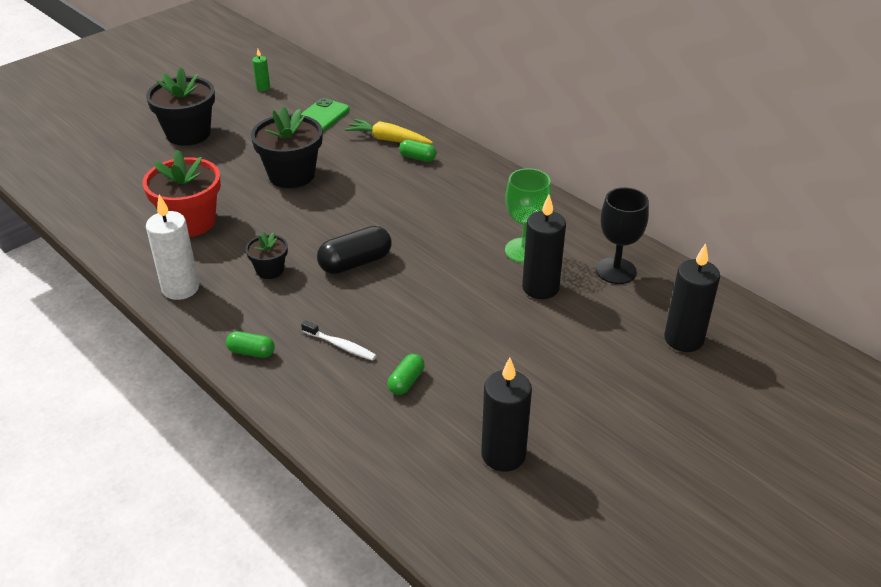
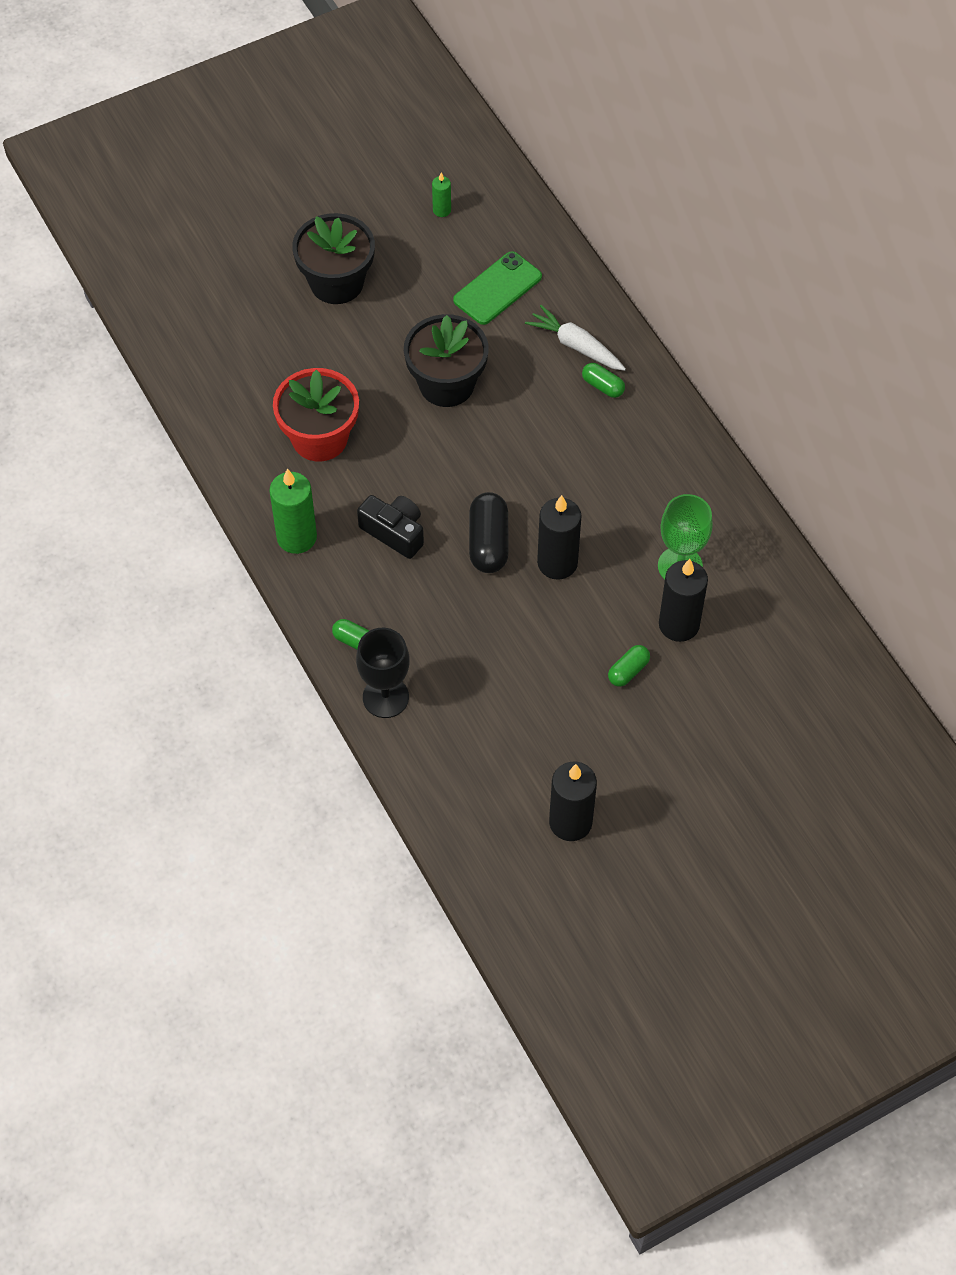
camera: 15 degrees right, 20 degrees up
(180, 288) = (296, 537): white candle -> green candle
(270, 270) = (394, 532): black flower pot -> black camera
(340, 345) = (447, 654): white toothbrush -> none
(355, 263) = (488, 542): black capsule -> black capsule turned 75 degrees counterclockwise
(388, 140) = (576, 346): yellow carrot -> white carrot
(406, 382) = (501, 715): green capsule -> green capsule (628, 671)
(616, 271) = (771, 619): black goblet -> black goblet (385, 697)
(683, 339) = (804, 729): black candle -> black candle (557, 563)

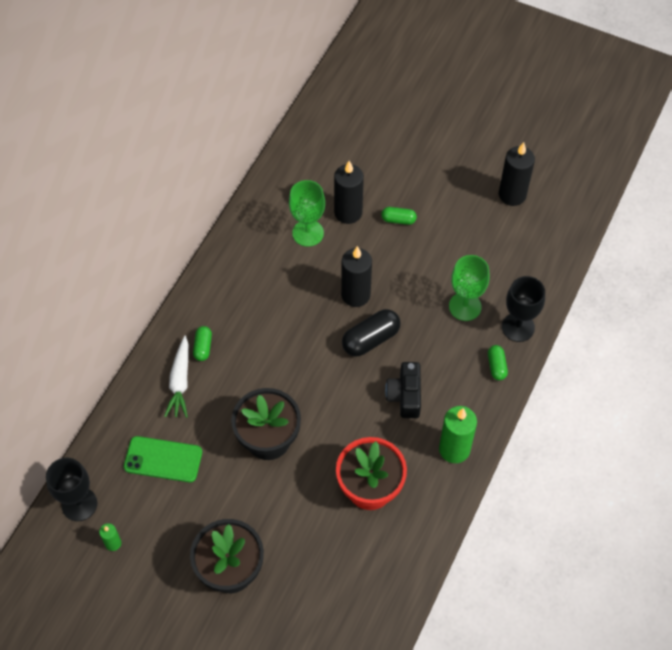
camera: 125 degrees left, 0 degrees up
(455, 661) = (465, 306): none -> green goblet
(504, 204) = (79, 504): none -> black goblet

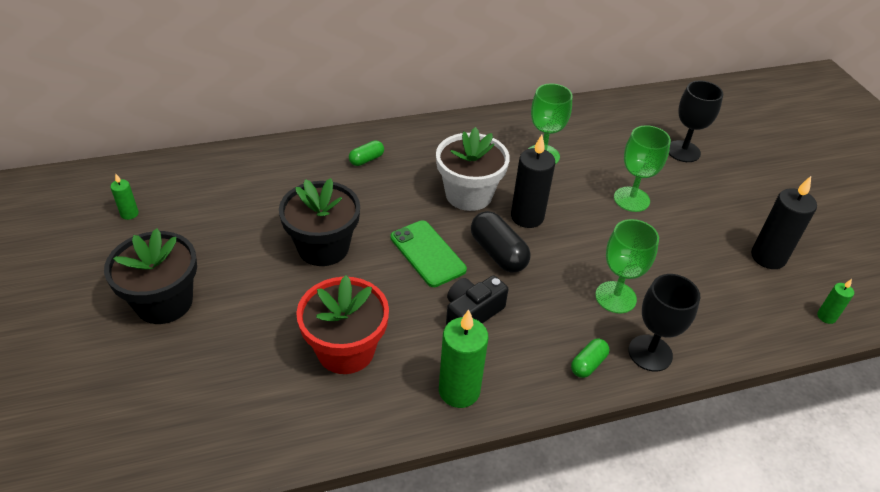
camera: 45 degrees right, 15 degrees down
(79, 504) = (151, 175): black goblet -> black goblet (683, 151)
(163, 459) = (238, 197): green phone -> green phone (427, 253)
(180, 382) = (321, 165): white carrot -> none
(302, 312) = (468, 195): none -> white flower pot
(348, 212) = (593, 166): black candle -> none
(370, 339) = (498, 253): black capsule -> black capsule turned 45 degrees clockwise
(398, 220) = (631, 199): green capsule -> green goblet
(576, 213) = (826, 317): none -> green candle

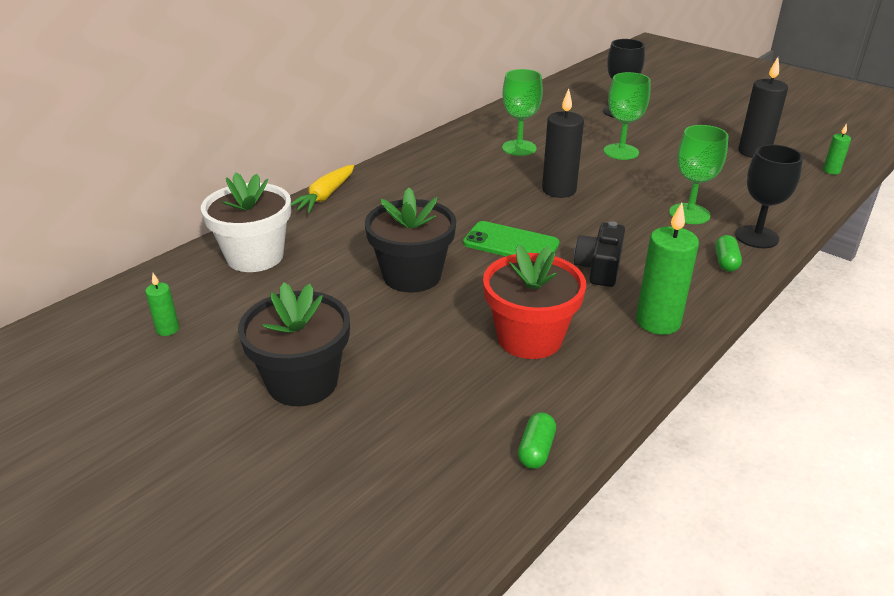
camera: 30 degrees left, 10 degrees down
(338, 140) = (325, 196): none -> yellow carrot
(366, 160) = (370, 200): green capsule -> green capsule (536, 450)
(468, 195) = (493, 193): white flower pot -> white flower pot (255, 256)
(498, 253) = (567, 221): black capsule -> none

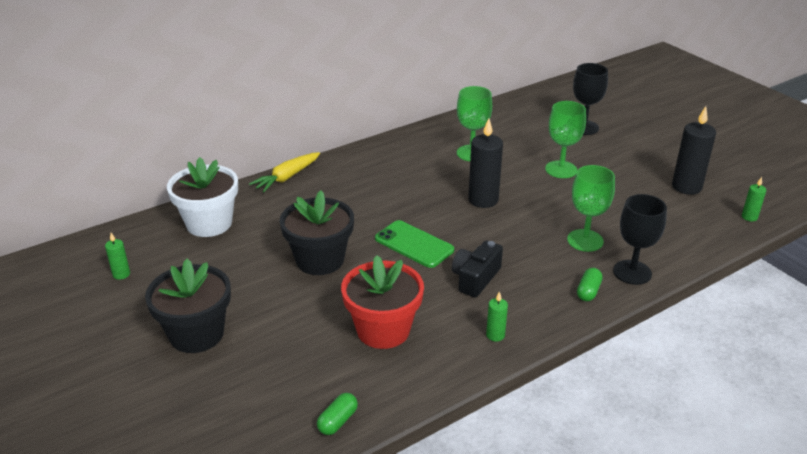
camera: 15 degrees right, 0 degrees up
(658, 322) = (495, 335): green candle -> green candle, size x0.50

